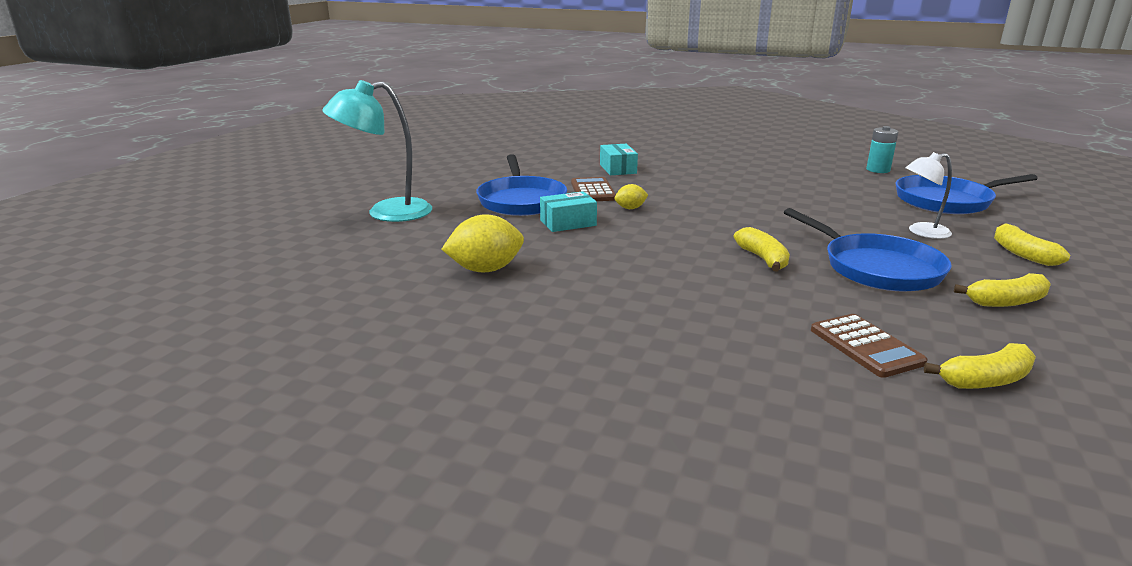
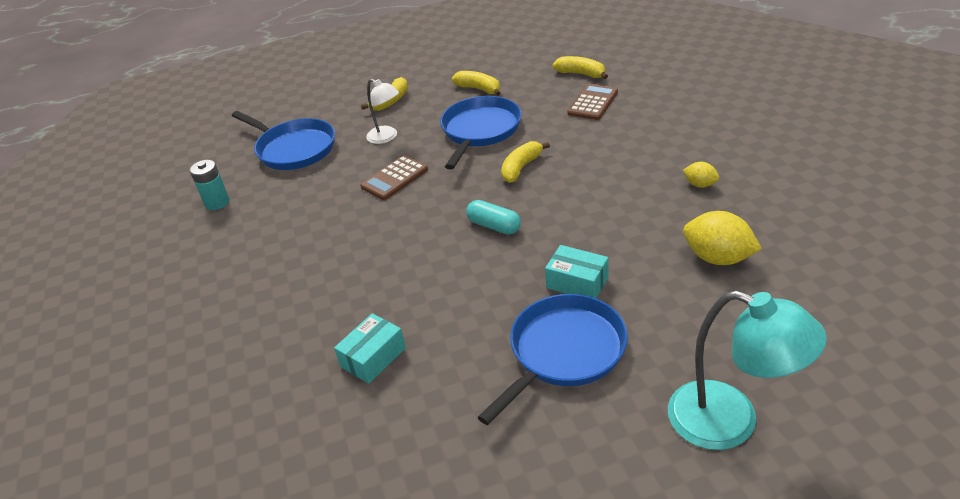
camera: 125 degrees left, 15 degrees up
(593, 191) = (473, 325): brown calculator -> brown calculator (394, 178)
(630, 208) = (495, 272): yellow lemon -> yellow lemon (700, 184)
(687, 223) = (494, 226): none -> turquoise capsule

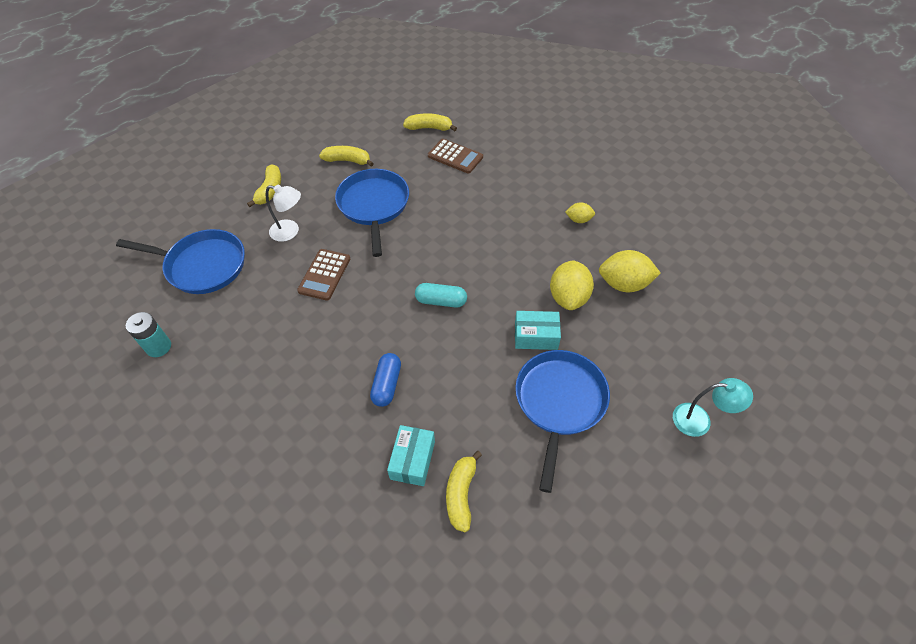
camera: 30 degrees left, 15 degrees up
(392, 284) = (387, 384): none -> blue capsule
(521, 168) = (431, 236): yellow banana -> yellow banana (461, 494)
(593, 103) = (455, 156): brown calculator -> brown calculator turned 120 degrees clockwise
(640, 255) = (568, 297): none -> yellow lemon
(730, 422) = (699, 420): turquoise lamp -> turquoise lamp, size x0.59

